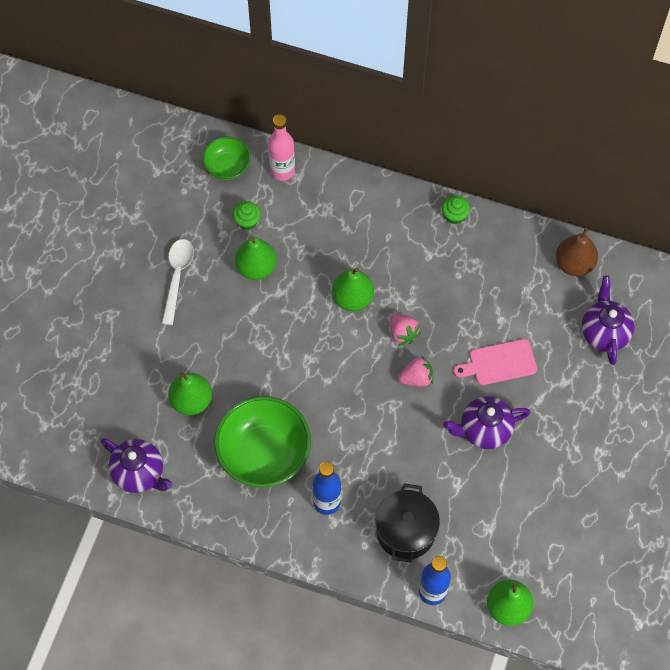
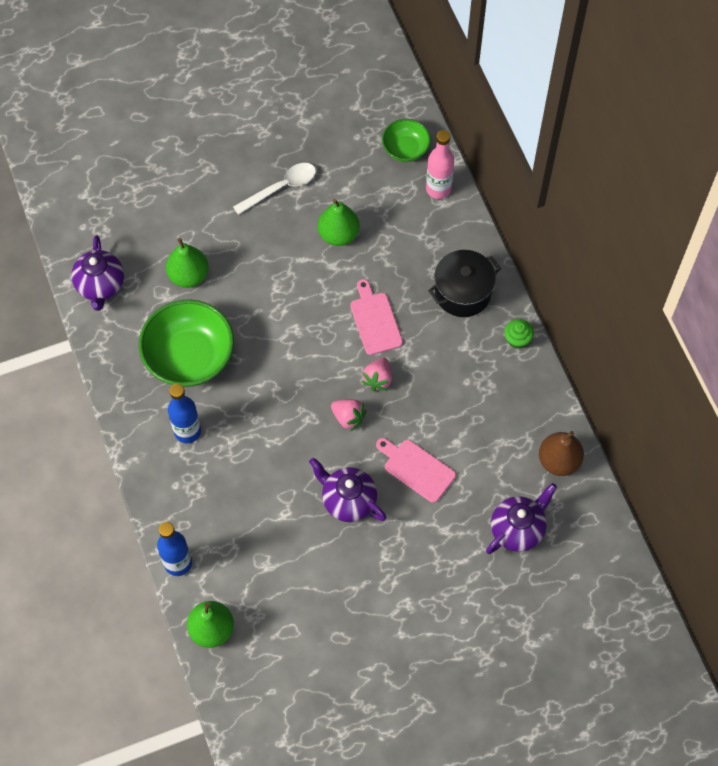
camera: 50 degrees right, 0 degrees up
(247, 221) = (372, 198): green cupcake -> none
(352, 298) = (375, 320): green pear -> pink cutting board
(405, 531) = (212, 506): black pot -> black pot (463, 293)

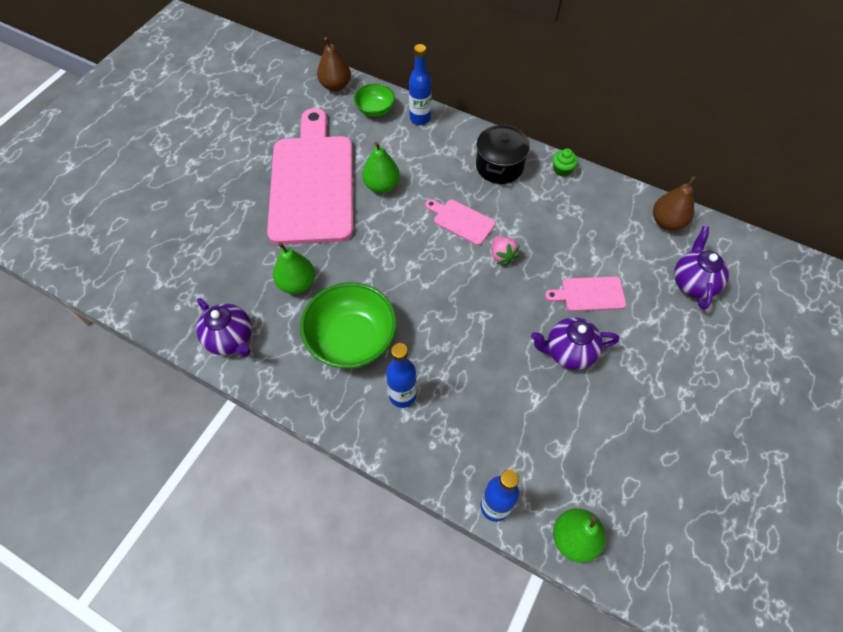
camera: 40 degrees left, 5 degrees down
(281, 188) = (312, 183): white spoon -> pink cutting board
(348, 417) = (509, 295): pink strawberry -> none
(393, 95) = (335, 85): none -> brown pear
(438, 189) = (420, 118): pink bottle -> blue bottle

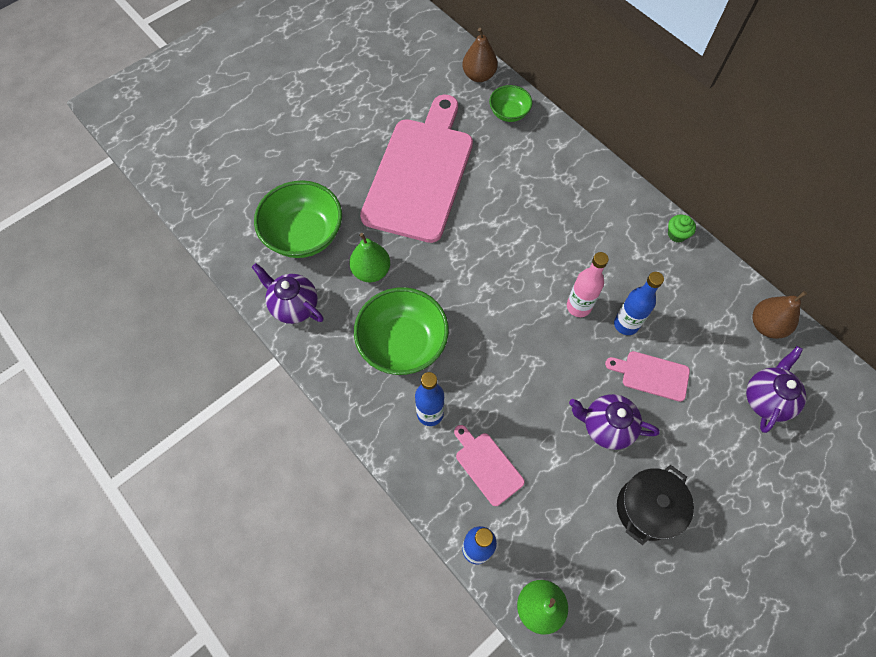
camera: 20 degrees right, 5 degrees up
(218, 270) = (304, 235): none -> green bowl
(231, 339) = (294, 306): purple teapot -> purple teapot turned 150 degrees clockwise
(381, 185) = (486, 196): green pear -> none
(420, 118) = (550, 135): blue bottle -> blue bottle (626, 324)
(461, 221) = (551, 257): pink cutting board -> pink cutting board (487, 466)
(499, 166) = (612, 211): black pot -> black pot (646, 508)
(502, 256) = (578, 306): pink strawberry -> pink bottle

